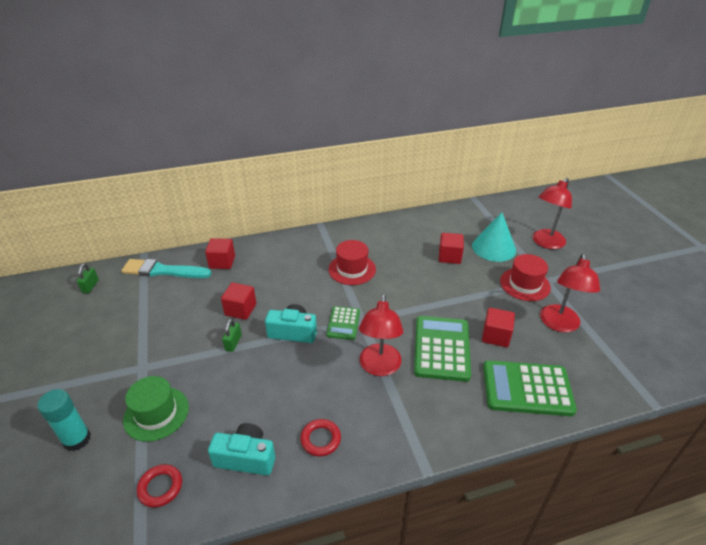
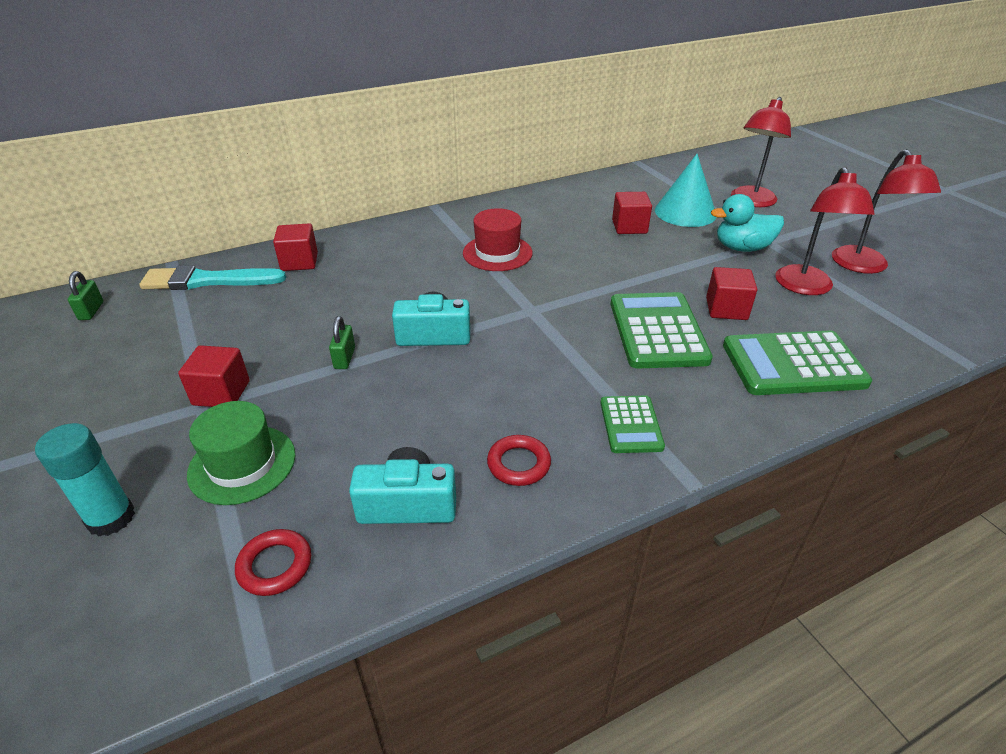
camera: 10 degrees left, 0 degrees up
(240, 309) = (344, 316): red cube -> red cube (221, 393)
(343, 323) = (506, 316): green calculator -> green calculator (630, 425)
(379, 367) = (576, 363): red lamp -> red lamp (864, 266)
(525, 284) = (742, 248): red hat -> turquoise duck

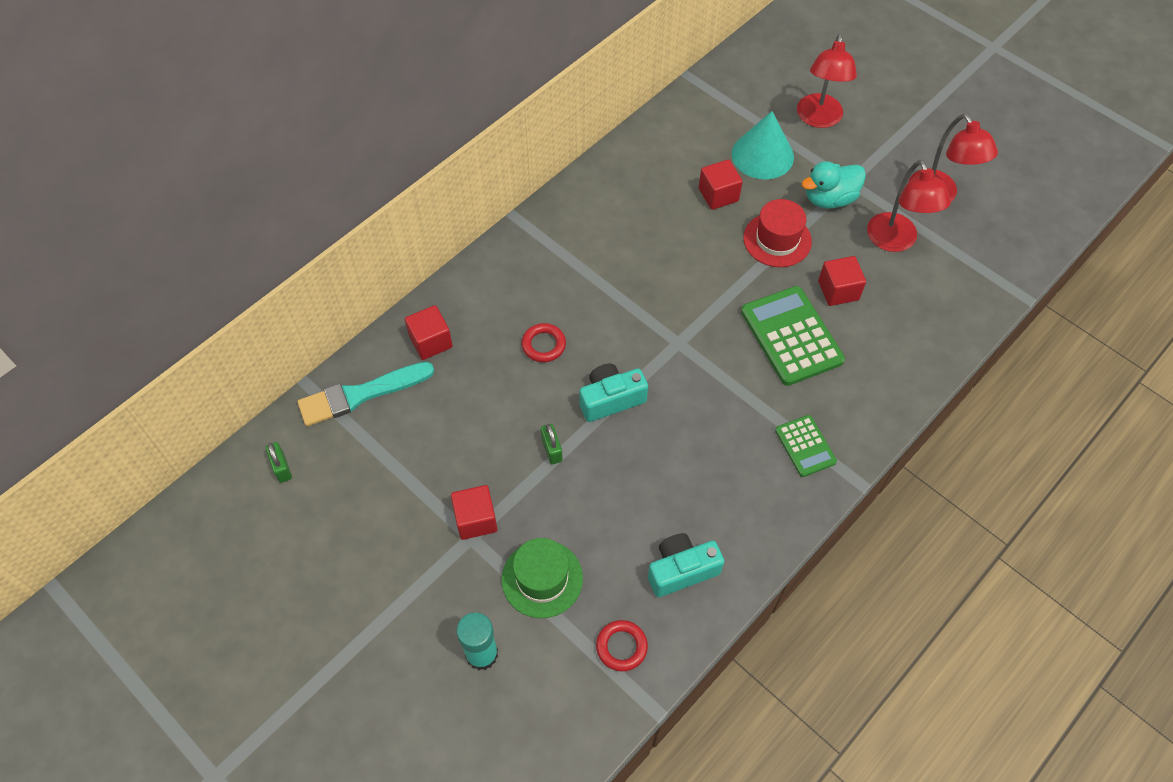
camera: 20 degrees left, 20 degrees up
(497, 253) = (612, 272): red hat -> red hat (777, 240)
(518, 464) = (741, 510): red ring -> red ring (543, 345)
(793, 364) = (905, 343): green calculator -> none

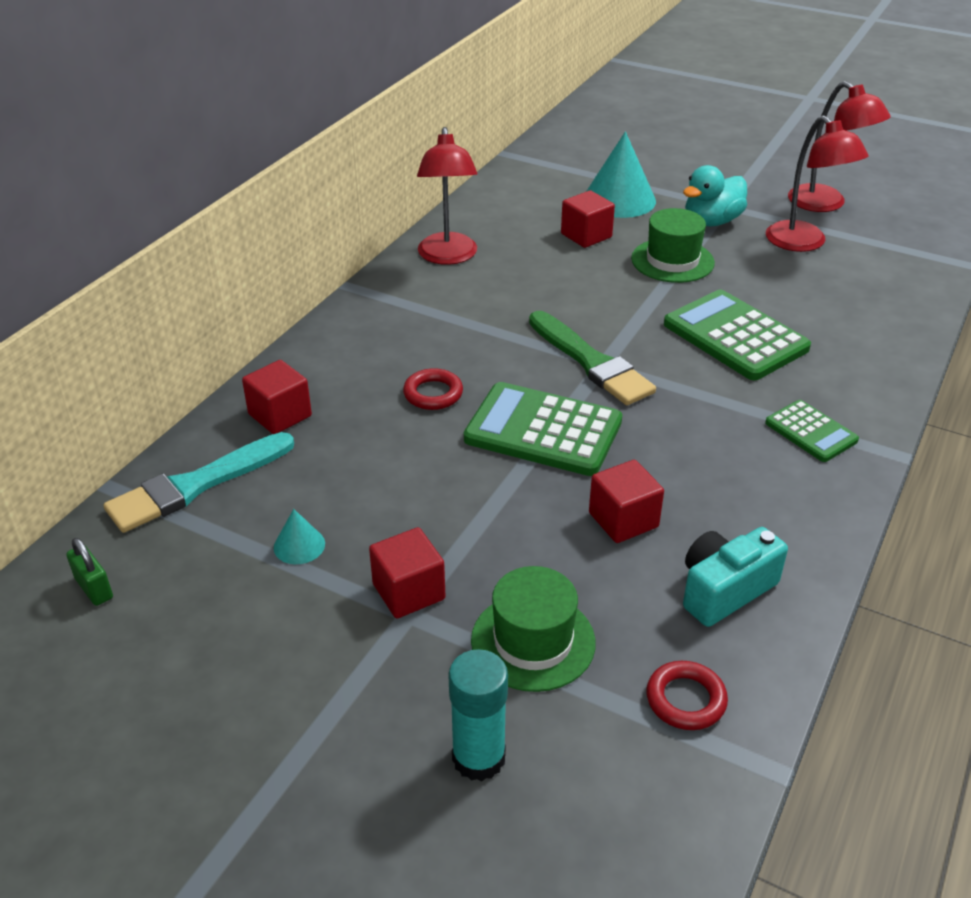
camera: 15 degrees left, 20 degrees down
(416, 464) = (299, 545): none -> turquoise cone
(551, 449) = (486, 494): green padlock -> none
(611, 399) = (543, 430): turquoise camera -> green calculator
(670, 339) = (591, 362): none -> green brush
(777, 240) = (672, 261): red hat -> green hat
(818, 119) = (664, 166): red lamp -> red lamp (448, 257)
(838, 290) = (765, 290): red cube -> red cube (623, 520)

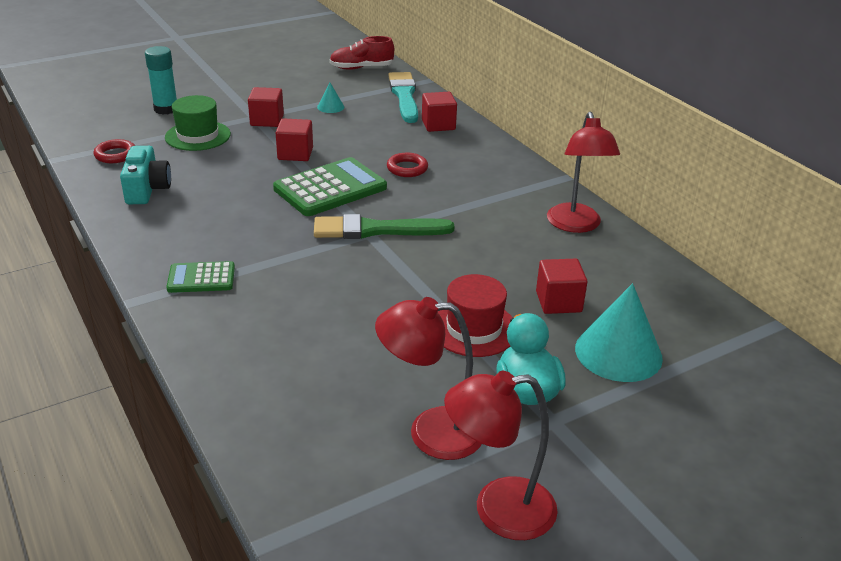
camera: 120 degrees right, 5 degrees down
(94, 588) = (361, 68): green padlock -> red shoe
(448, 257) = (576, 225): red lamp -> red lamp turned 120 degrees counterclockwise
(623, 520) = (230, 183): red cube -> red cube (295, 154)
(672, 261) = (474, 329): green hat -> red hat
(735, 336) = (334, 304): green calculator -> none

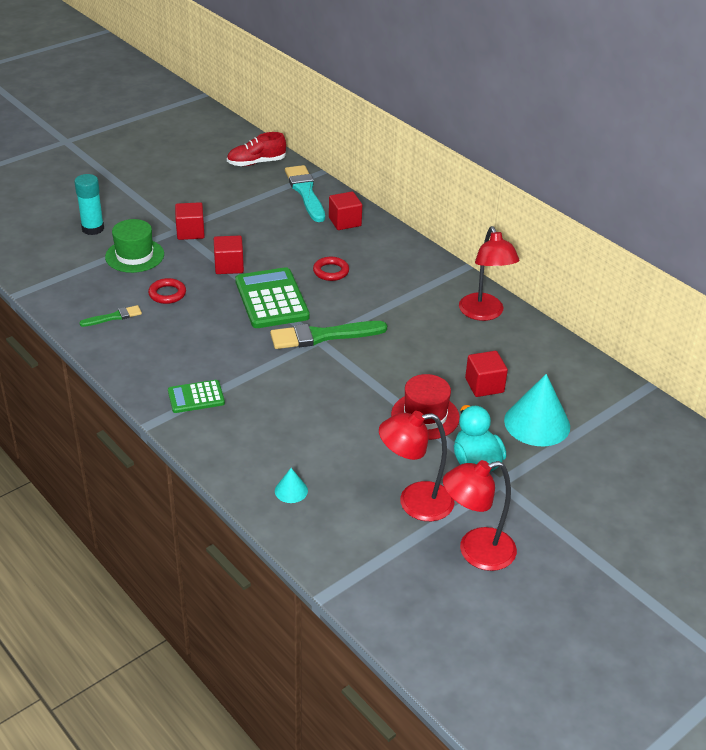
camera: 10 degrees left, 5 degrees up
(115, 155) = (69, 284): red ring -> red ring (167, 294)
(147, 189) = (114, 317): turquoise camera -> green brush
(330, 107) = (242, 211): turquoise cone -> turquoise cone (291, 490)
(330, 188) = (272, 299): green calculator -> green calculator turned 60 degrees counterclockwise

